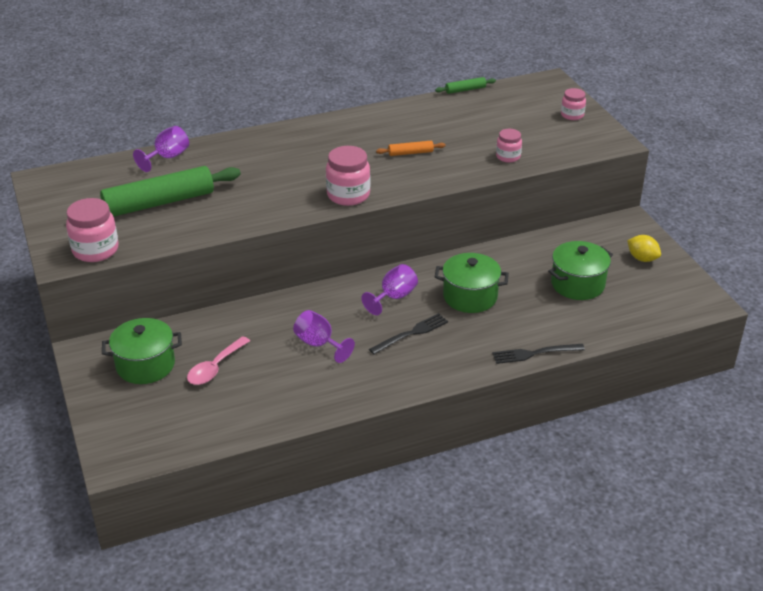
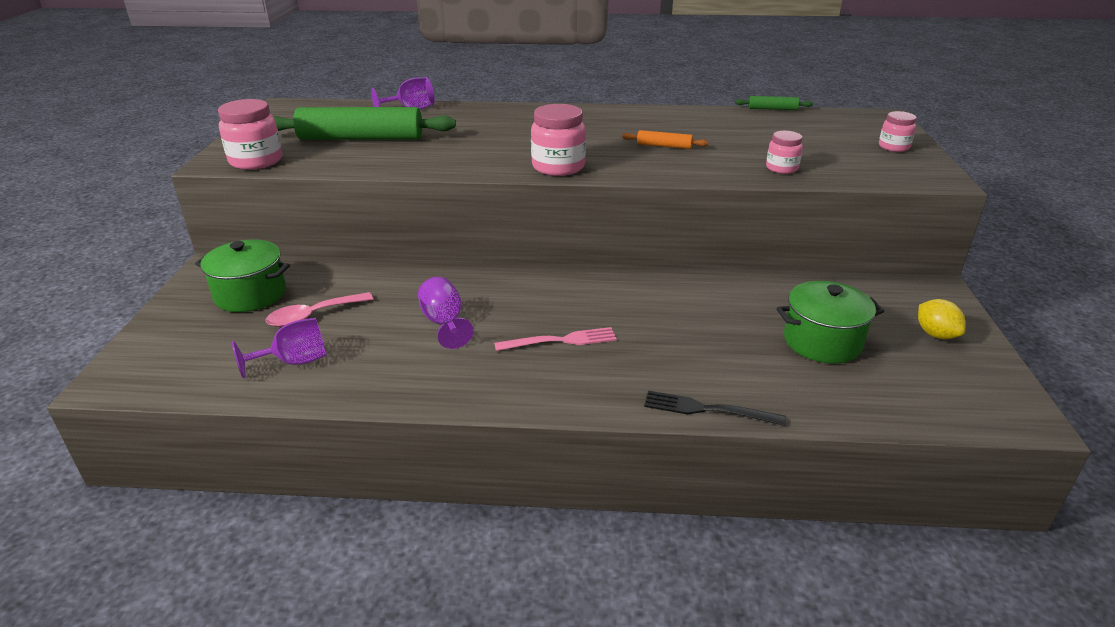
camera: 25 degrees right, 5 degrees down
(394, 297) = (571, 297): purple goblet -> purple goblet (295, 362)
(412, 333) = (561, 340): black fork -> pink fork
(470, 296) = (665, 320): green pot -> none

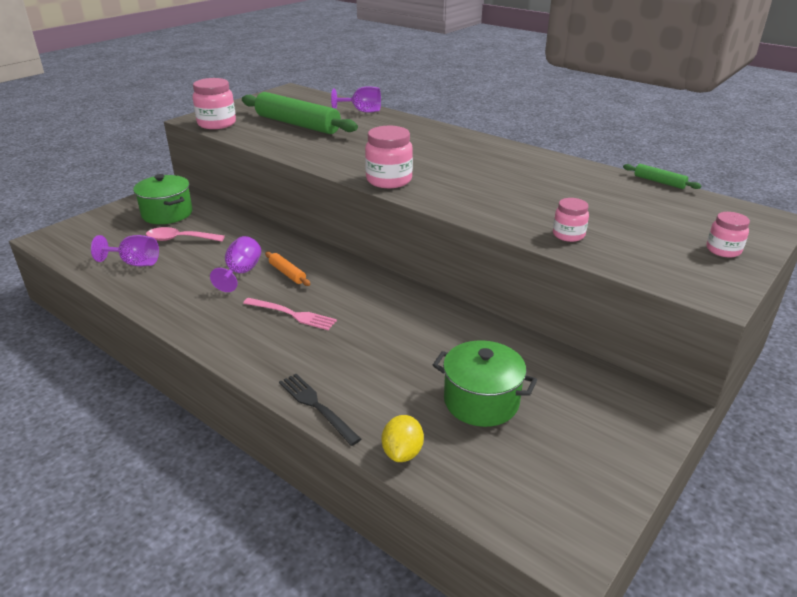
camera: 35 degrees right, 0 degrees up
(664, 146) = (498, 187): orange rolling pin -> orange rolling pin (287, 273)
(935, 334) = (597, 444): yellow lemon -> yellow lemon (402, 452)

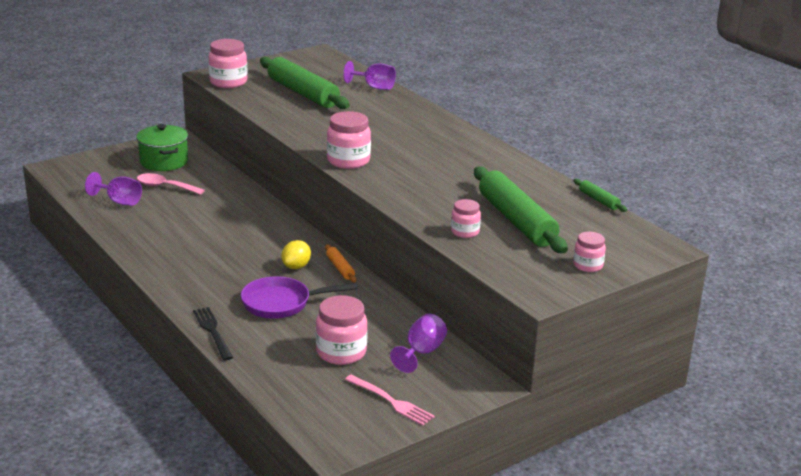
camera: 15 degrees right, 5 degrees down
(241, 273) = (204, 224): purple goblet -> purple goblet (421, 352)
(287, 273) = (243, 231): orange rolling pin -> orange rolling pin (340, 268)
(293, 314) = (230, 265): pink fork -> pink fork (392, 402)
(375, 351) = (281, 303): none -> purple pan
(402, 452) = (258, 372): yellow lemon -> yellow lemon (296, 266)
(481, 401) = (341, 352): green pot -> pink jar
(606, 214) = (516, 220): none -> green rolling pin

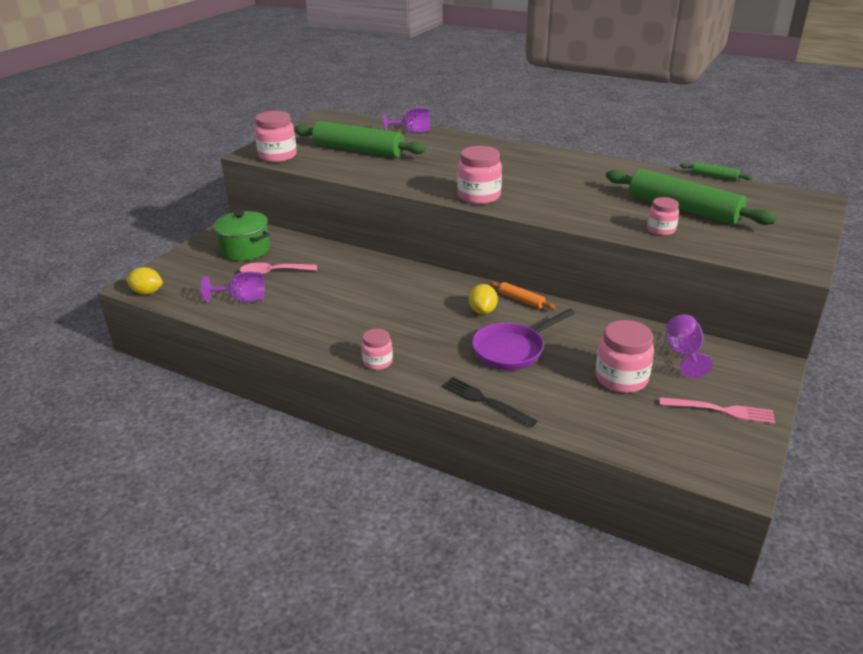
camera: 25 degrees left, 5 degrees up
(56, 175) = (147, 292): none -> yellow lemon
(588, 266) = (790, 230): pink jar -> pink jar (377, 362)

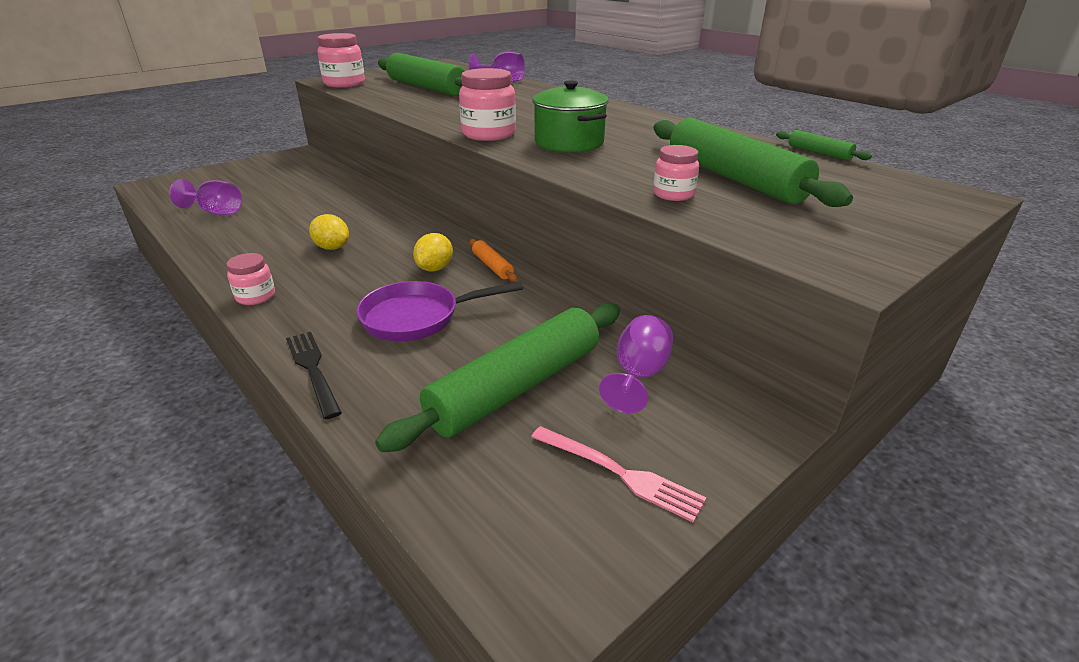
camera: 20 degrees right, 0 degrees up
(147, 292) = (148, 192): yellow lemon -> yellow lemon (332, 247)
(245, 250) = (279, 173): green pot -> green pot (569, 143)
(273, 273) = (276, 195): pink spoon -> none
(621, 379) = (516, 387): pink jar -> green rolling pin

